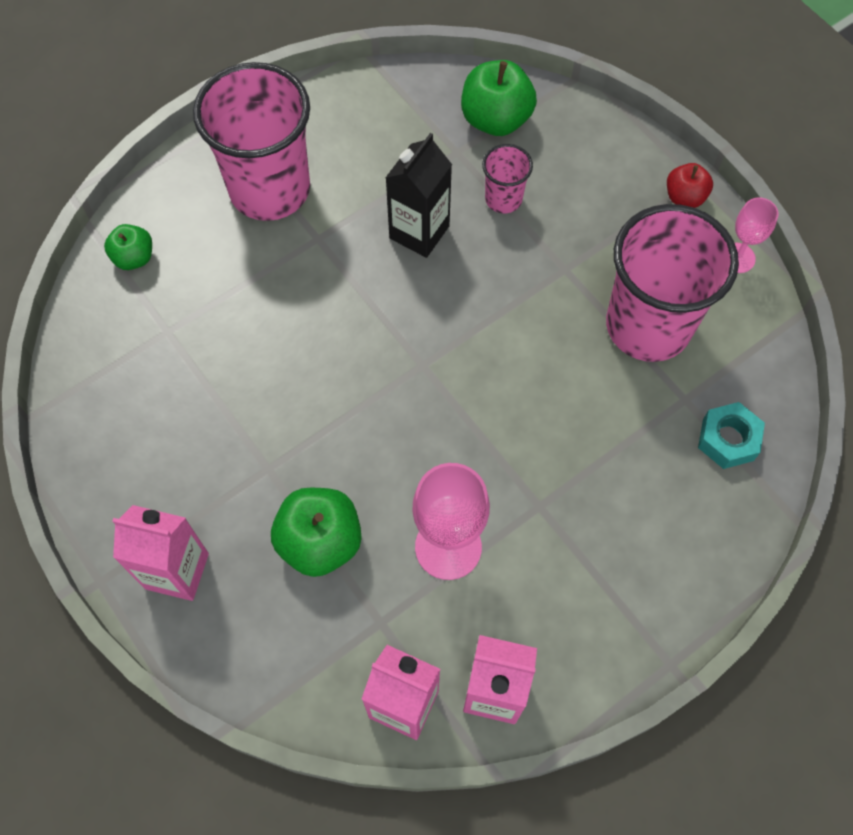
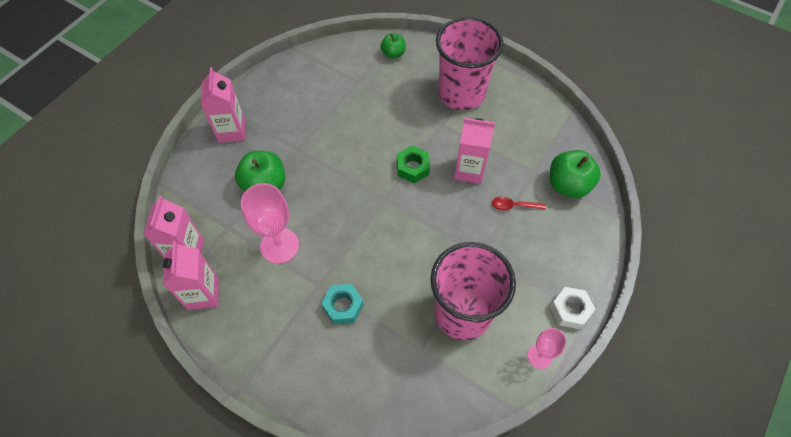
camera: 70 degrees right, 5 degrees down
(381, 307) = (412, 167): none -> green nut
(419, 232) = (469, 170): black carton -> pink carton
(503, 199) = (513, 206): pink cup -> red spoon
(684, 197) = (570, 310): red apple -> white nut
(728, 439) = (401, 383): turquoise nut -> turquoise nut (343, 306)

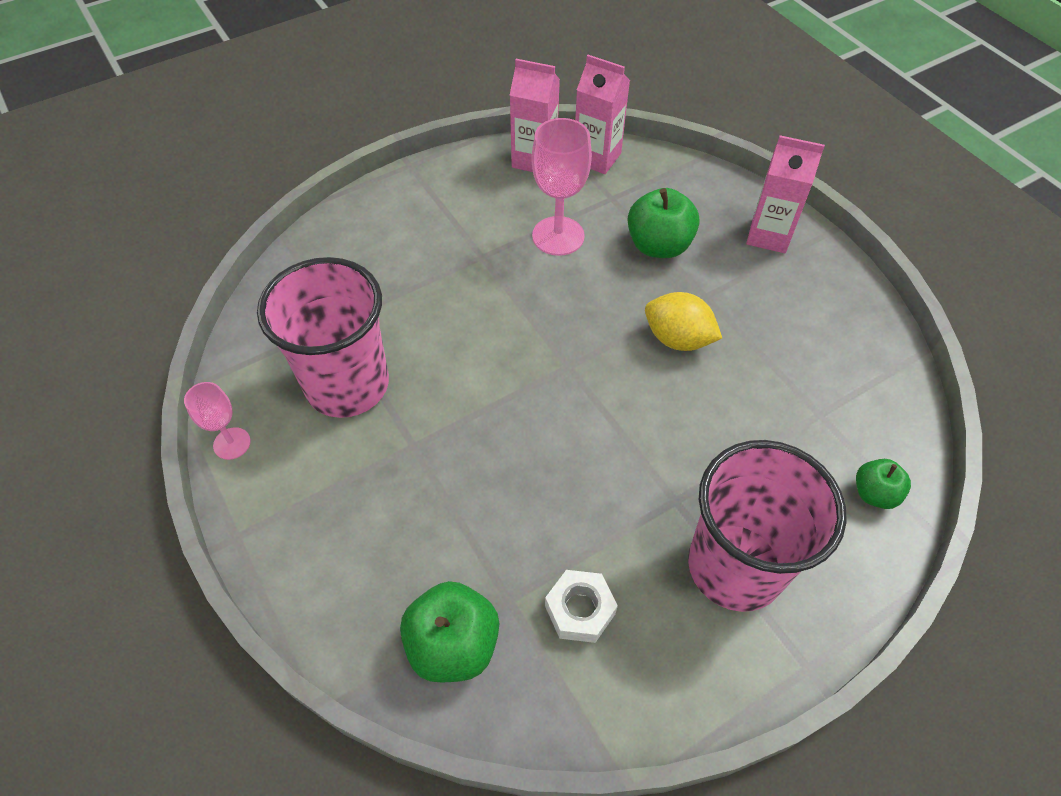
camera: 115 degrees right, 5 degrees down
(338, 153) = (677, 339): none -> yellow lemon
(343, 306) = (440, 269): turquoise nut -> none
(412, 167) = (606, 422): green nut -> none
(469, 170) = (562, 498): pink carton -> none
(513, 206) = (463, 531): red spoon -> none
(570, 310) = (258, 517): white nut -> white nut (580, 610)

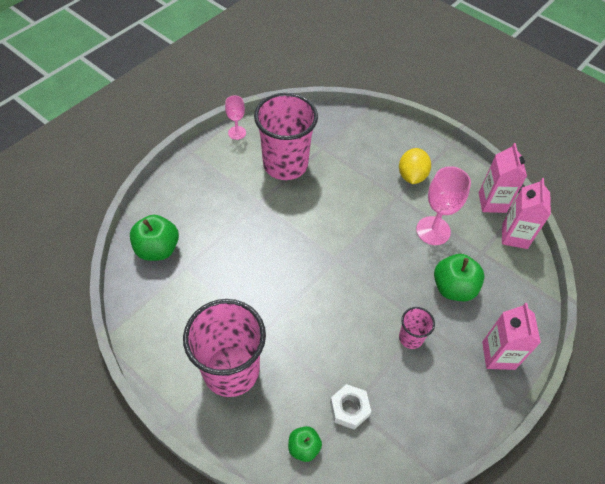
camera: 70 degrees right, 0 degrees up
(580, 610) = (187, 298): white nut -> white nut (349, 409)
(677, 339) = (380, 313): yellow lemon -> yellow lemon (411, 176)
(725, 316) = (410, 338): none -> pink cup

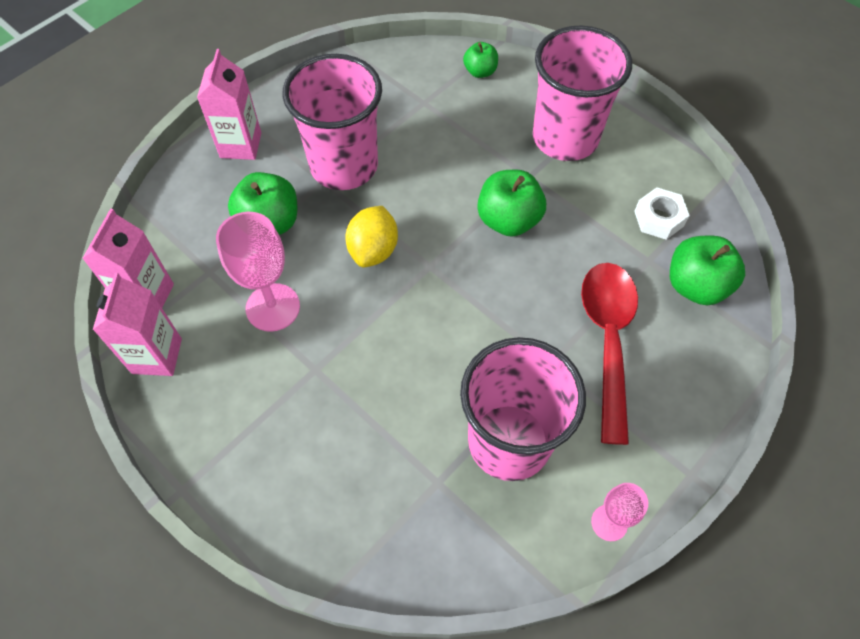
camera: 175 degrees left, 5 degrees up
(223, 215) = (607, 340): none -> red spoon
(281, 294) = (508, 220): none -> green apple
(349, 409) = (429, 100): white nut -> white nut (659, 218)
(410, 338) = (344, 166): pink cup -> pink cup, size x2.18
(411, 176) = (280, 412): yellow lemon -> yellow lemon (373, 250)

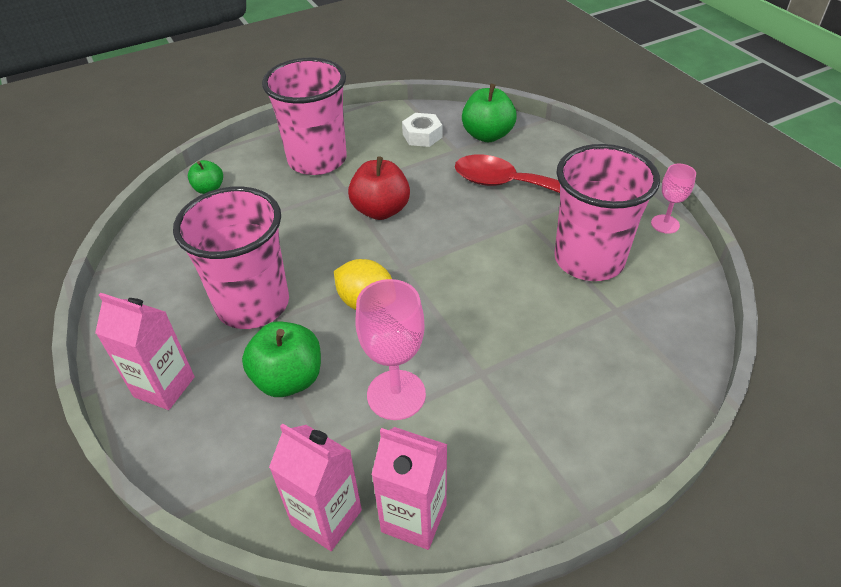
camera: 70 degrees left, 15 degrees down
(508, 220) = (381, 210): green apple -> red apple

